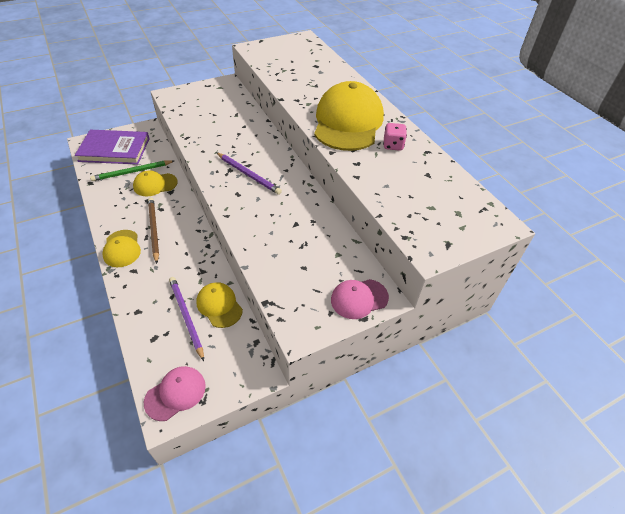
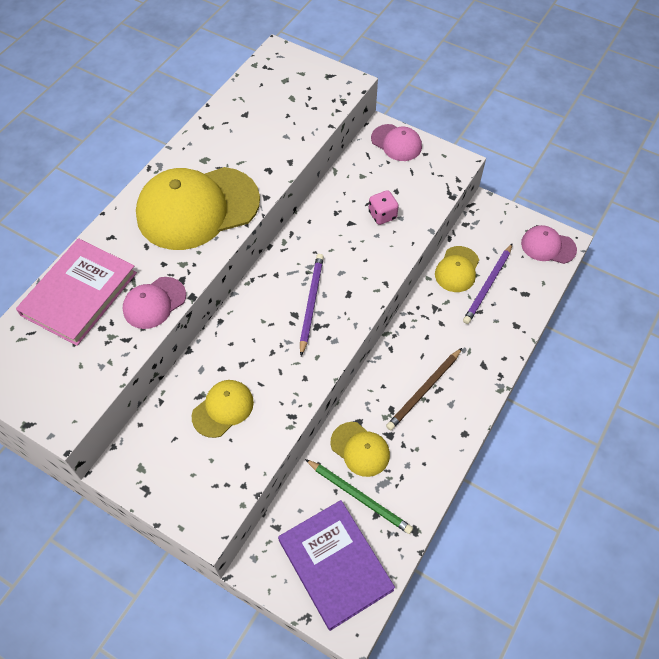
camera: 120 degrees left, 10 degrees up
(122, 248) = (470, 399): yellow cap -> yellow cap (223, 409)
(290, 87) = (154, 303): none -> pink cap
(322, 69) = (79, 293): none -> pink book
(393, 145) = (215, 155): pink dice -> pink dice (382, 215)

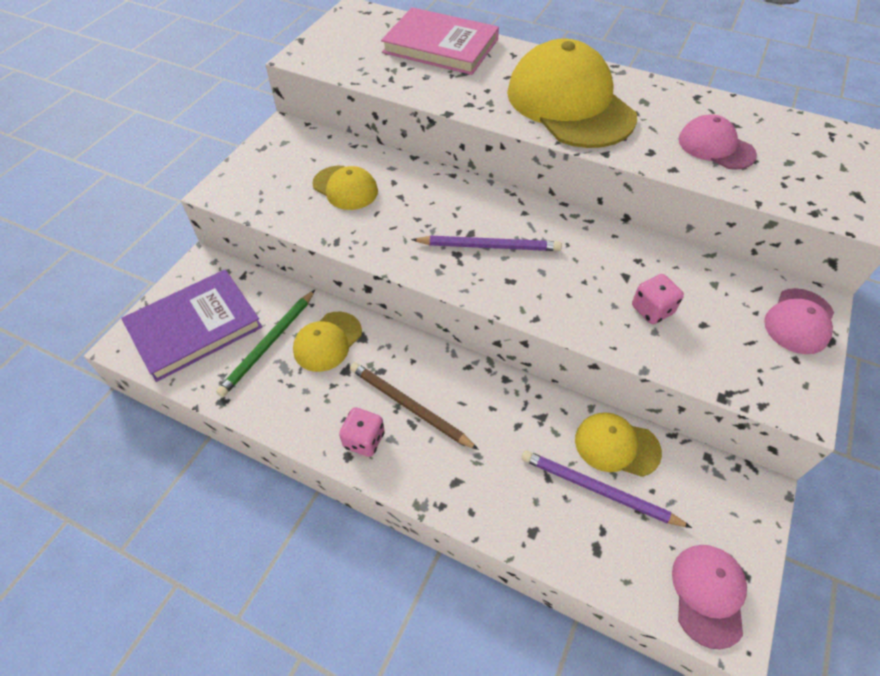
camera: 85 degrees right, 5 degrees down
(154, 303) = (436, 90): pink cap -> pink cap (715, 147)
(451, 422) = (364, 440): none -> pink dice

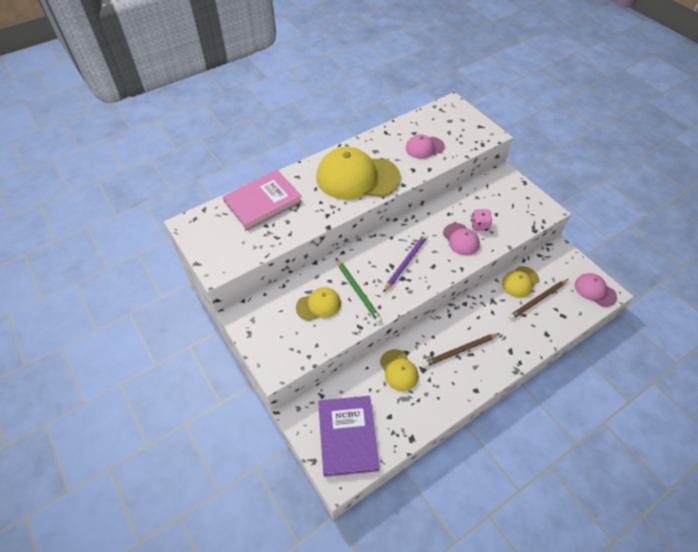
camera: 60 degrees left, 0 degrees up
(269, 344) = (384, 400): green pencil -> green pencil (358, 291)
(364, 440) = (470, 379): pink dice -> none
(599, 490) = (538, 300): purple pencil -> brown pencil
(799, 321) = (510, 184): pink cap -> pink cap (461, 239)

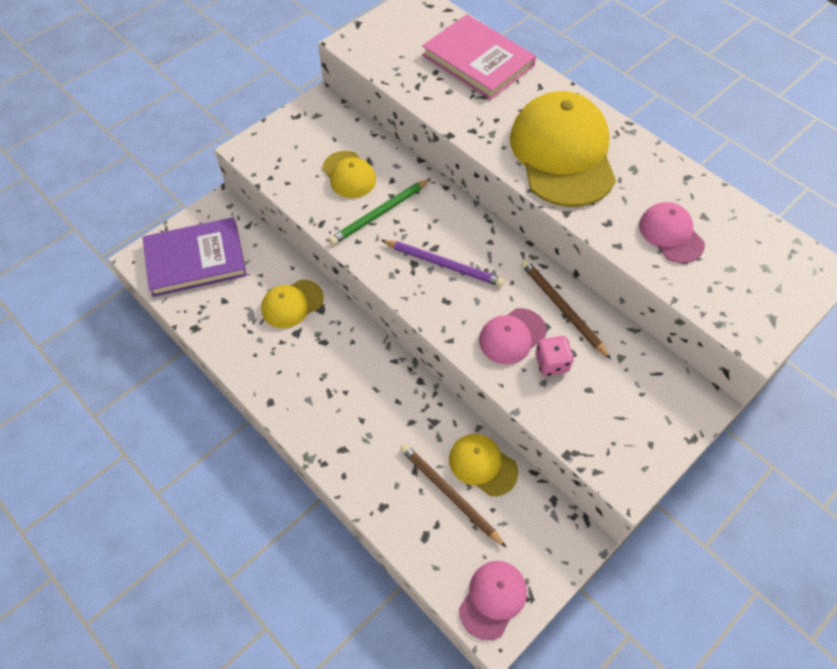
camera: 80 degrees right, 5 degrees up
(460, 350) = (333, 379): brown pencil -> brown pencil (562, 309)

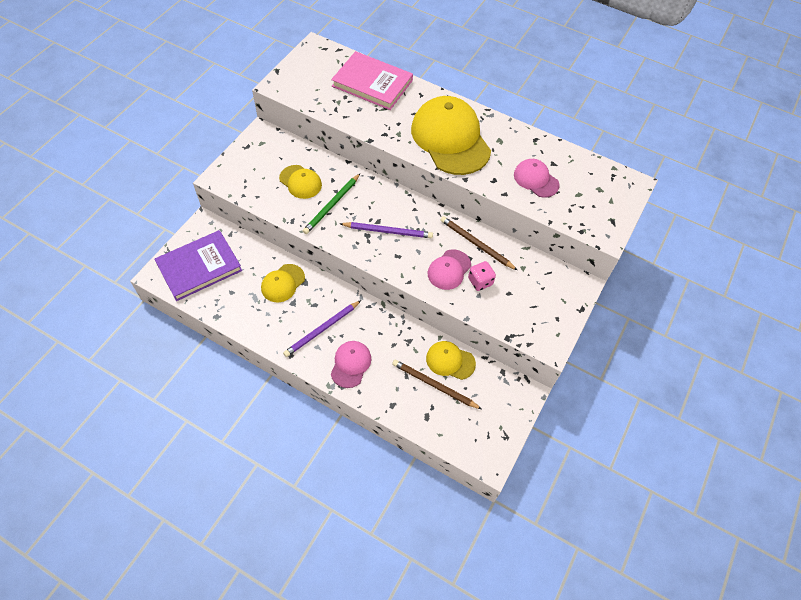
camera: 20 degrees left, 0 degrees up
(323, 378) = (322, 329): none -> purple pencil
(493, 599) = (483, 444): pink cap -> pink cap (351, 364)

